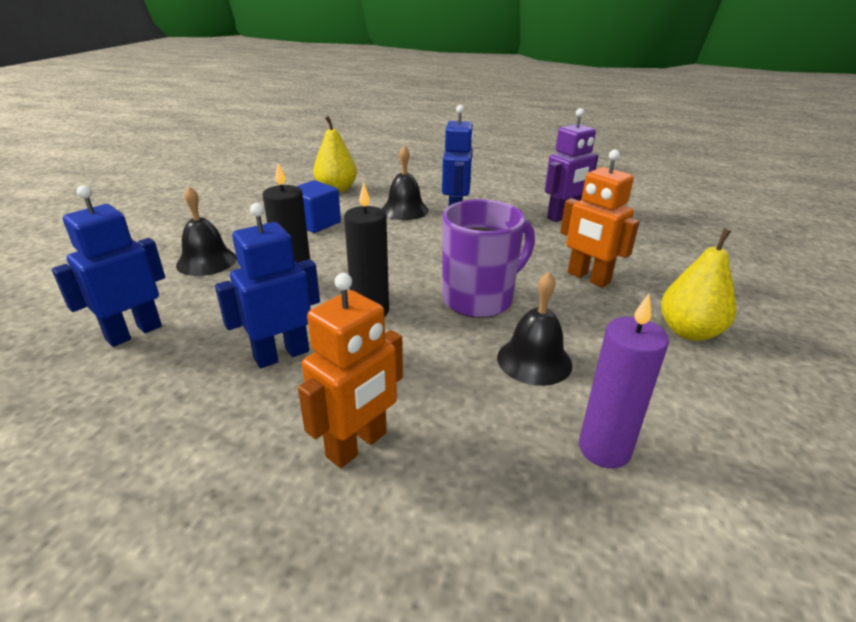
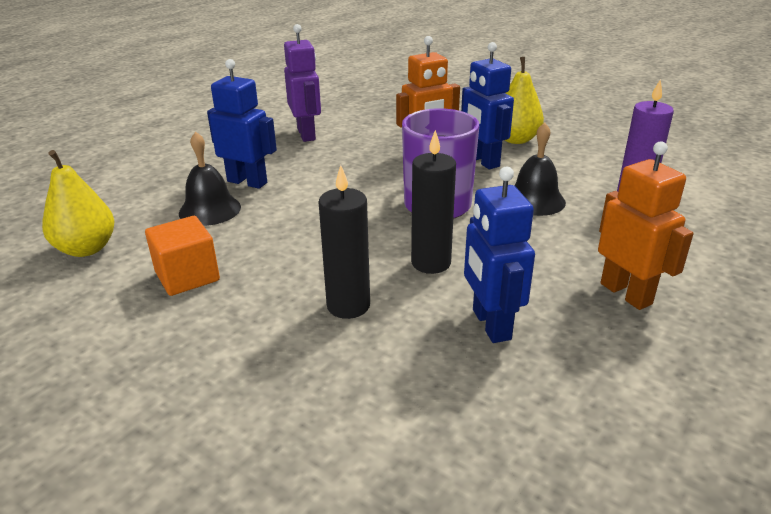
camera: 70 degrees left, 0 degrees up
(134, 333) = (402, 447): blue robot -> blue robot (483, 161)
(206, 261) = (232, 380): black bell -> none
(316, 223) = (187, 276): blue cube -> orange cube

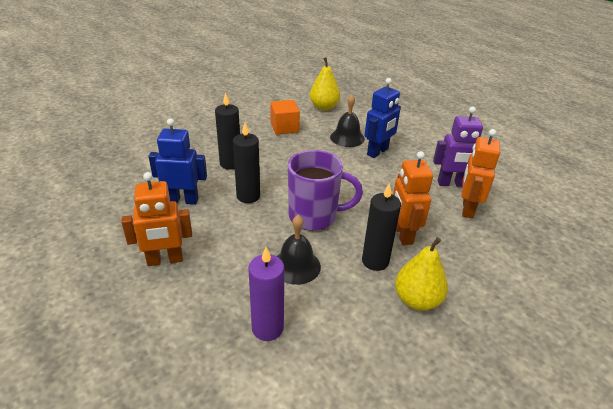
camera: 105 degrees right, 5 degrees up
(353, 125) = (467, 209): none -> orange robot
(483, 161) = (375, 261): blue robot -> black candle

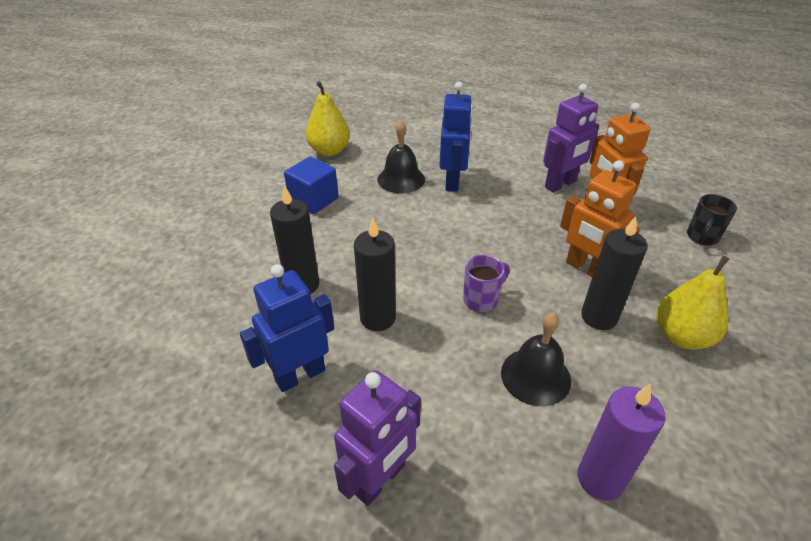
camera: 35 degrees left, 5 degrees up
(165, 260) = (380, 480): orange robot -> purple robot
(284, 128) = (313, 200): orange cube -> blue cube
(314, 216) = (481, 299): purple mug -> purple mug, size x0.52
(519, 260) = (702, 237): none -> black mug

